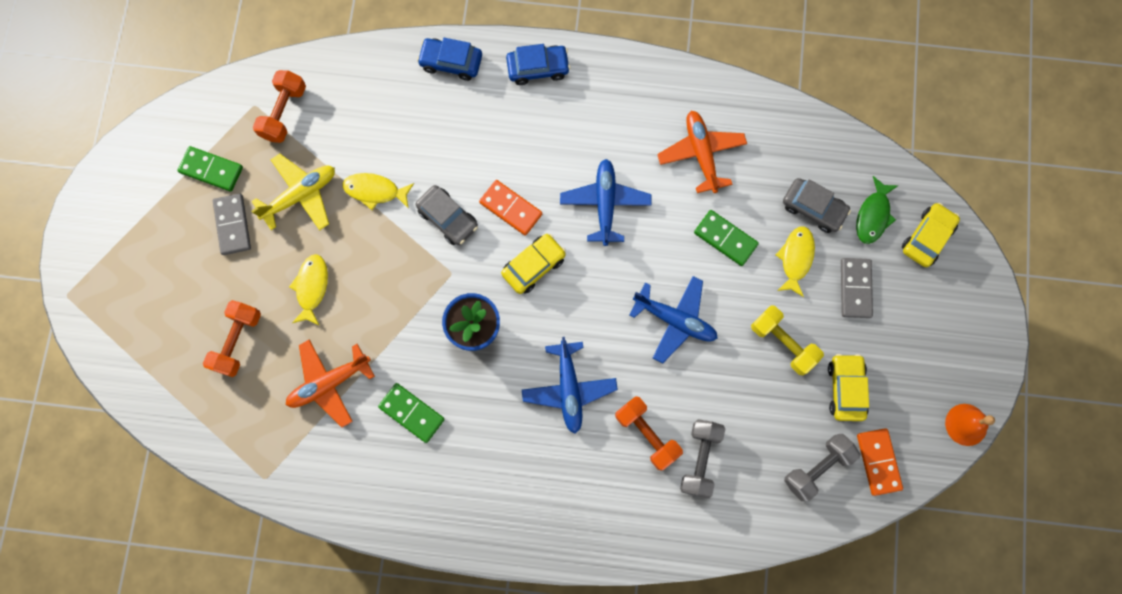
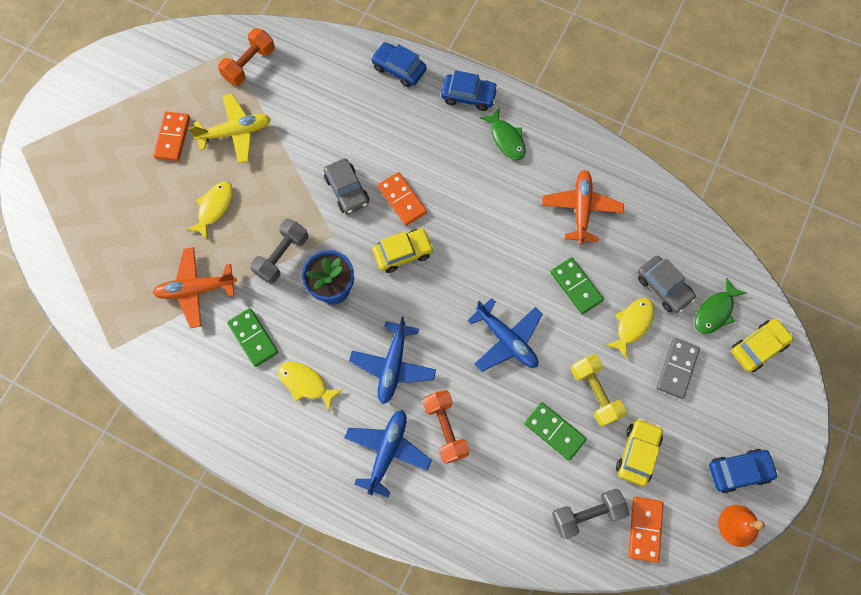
camera: 20 degrees right, 5 degrees down
(211, 170) = (174, 90): green domino -> green domino (554, 431)
(232, 225) = (172, 137): grey domino -> orange domino
(237, 341) = (137, 230): orange dumbbell -> none
(375, 191) = (296, 149): yellow fish -> yellow fish (306, 383)
(596, 103) = (506, 139): none -> green fish
(605, 204) = (483, 222): blue plane -> blue plane (387, 451)
(700, 459) = (484, 467): grey dumbbell -> grey dumbbell (282, 256)
(949, 370) = (738, 471): none -> blue car

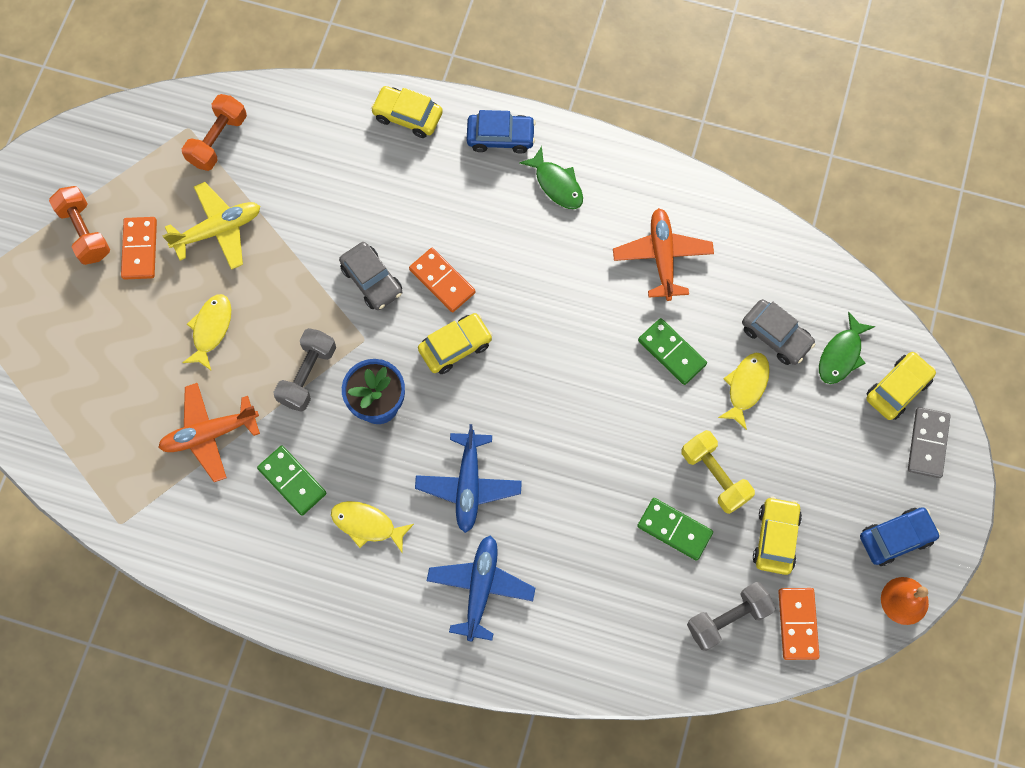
camera: 10 degrees left, 0 degrees up
(399, 69) = (407, 116): blue car -> yellow car
(445, 428) = (545, 549): orange dumbbell -> orange dumbbell (85, 232)
(506, 340) = (599, 431): blue plane -> none
(677, 368) = (806, 430): grey domino -> grey domino (927, 443)

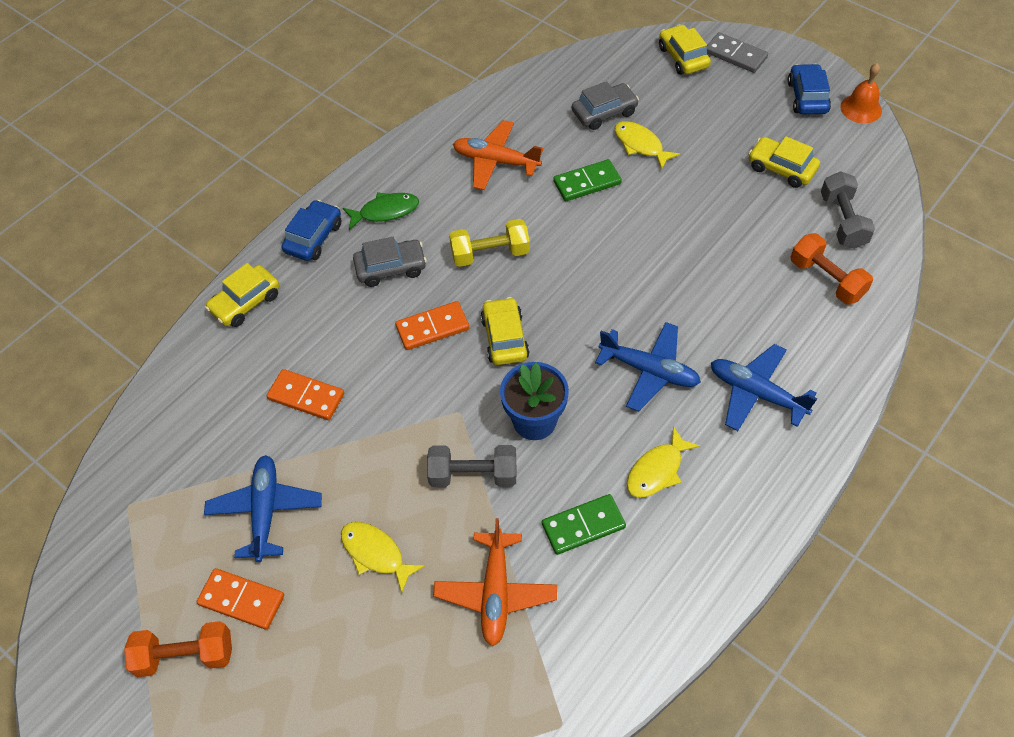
camera: 65 degrees left, 15 degrees down
(218, 140) = (162, 479): orange dumbbell -> orange dumbbell (826, 279)
(218, 230) = (265, 511): yellow plane -> blue plane
(307, 375) = (473, 475): grey dumbbell -> grey dumbbell turned 45 degrees counterclockwise
(372, 280) = (400, 386): grey car -> grey car (391, 268)
(674, 530) = (750, 232): green domino -> none
(714, 476) = (711, 190): yellow dumbbell -> yellow dumbbell (490, 254)
(797, 624) = (861, 178): orange domino -> orange domino (306, 396)
(841, 355) = (639, 80): green fish -> none

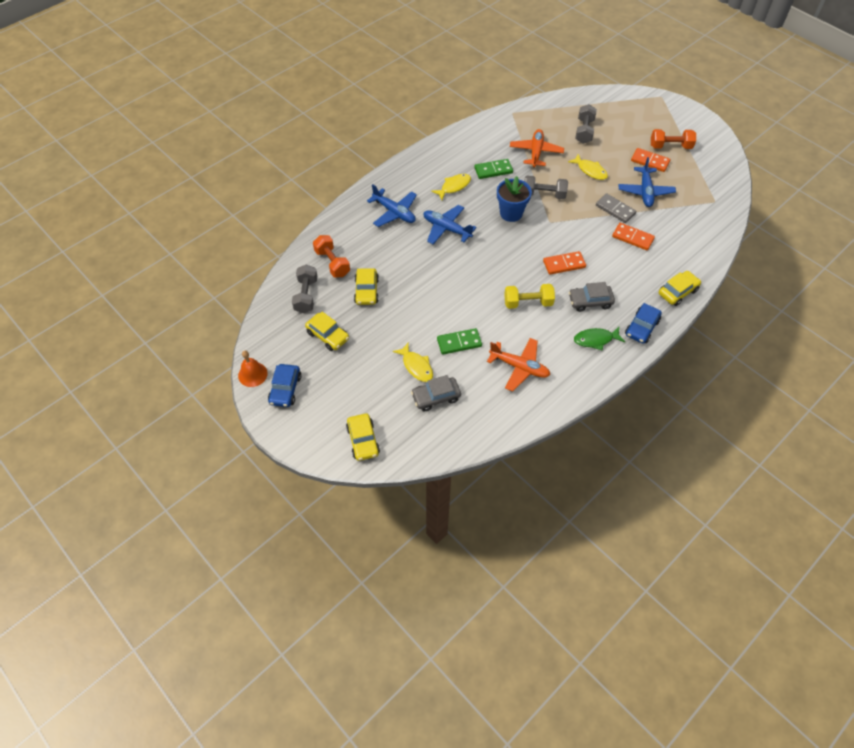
camera: 175 degrees left, 0 degrees up
(384, 680) = (584, 131): none -> grey dumbbell
(504, 338) = (523, 254): yellow car -> yellow car (366, 291)
(735, 55) = (322, 436): grey domino -> grey domino (615, 209)

